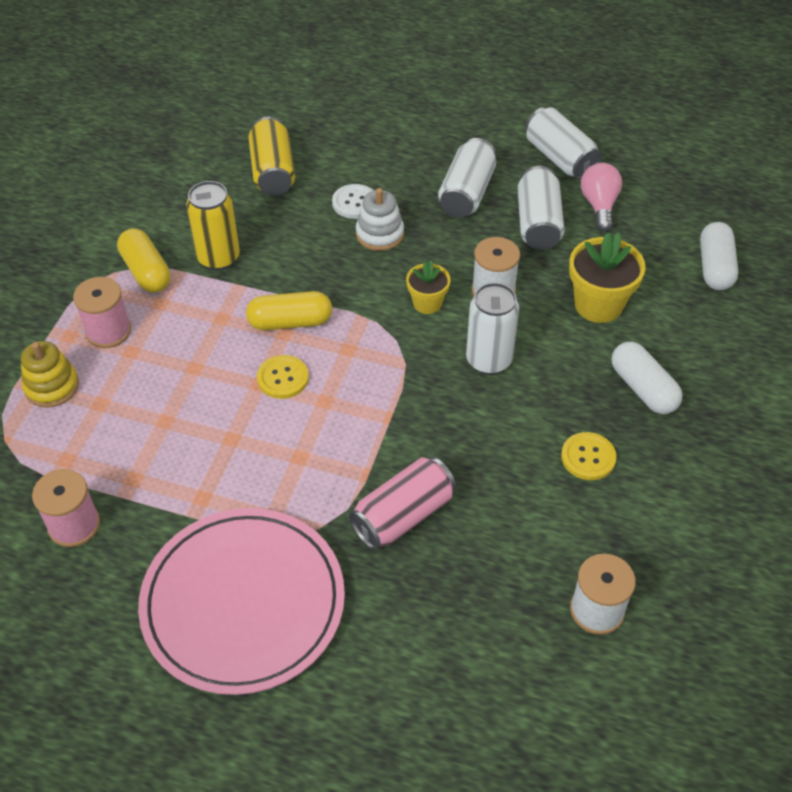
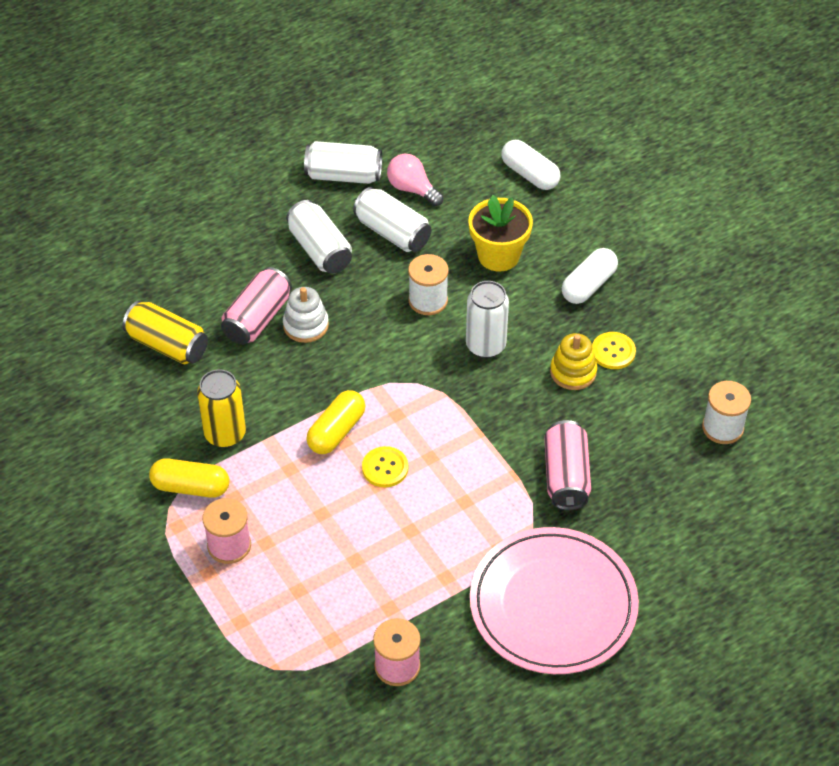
camera: 50 degrees left, 0 degrees up
(52, 386) = (250, 611): yellow stacking toy -> yellow stacking toy (573, 372)
(354, 203) = (257, 318): white button -> pink can
(427, 303) = (401, 343): yellow flower pot -> none
(643, 388) = (588, 285): white capsule -> white capsule turned 60 degrees counterclockwise

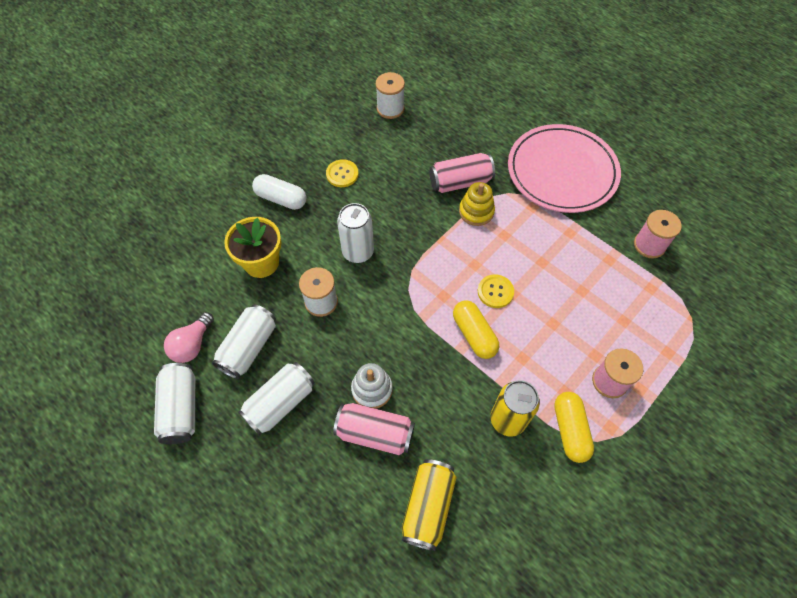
camera: 105 degrees left, 10 degrees up
(336, 431) = (474, 334): yellow capsule -> yellow capsule turned 45 degrees clockwise
(529, 174) = (164, 259): white capsule -> none
(573, 372) = (367, 194): yellow stacking toy -> yellow stacking toy (476, 211)

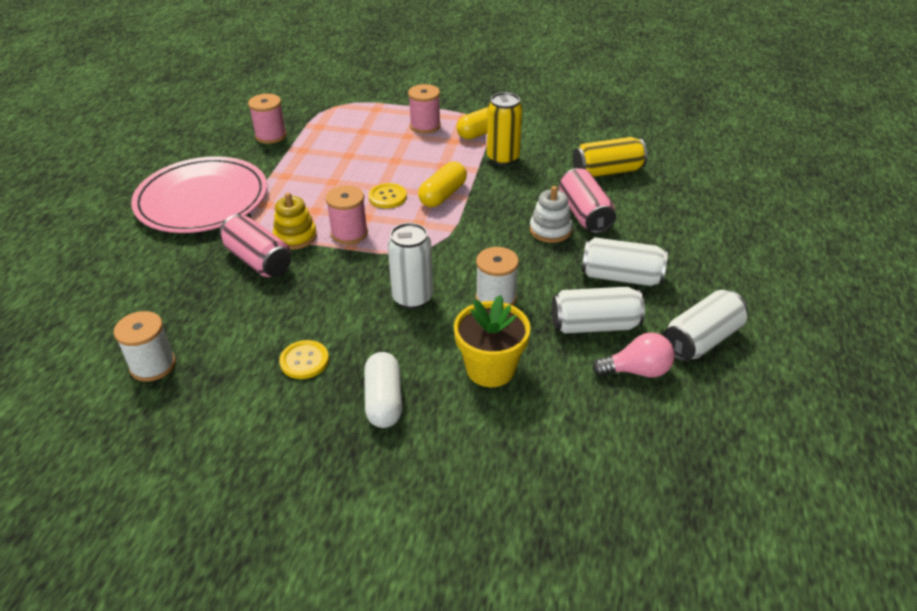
camera: 120 degrees left, 20 degrees down
(459, 245) = (349, 233): none -> pink spool

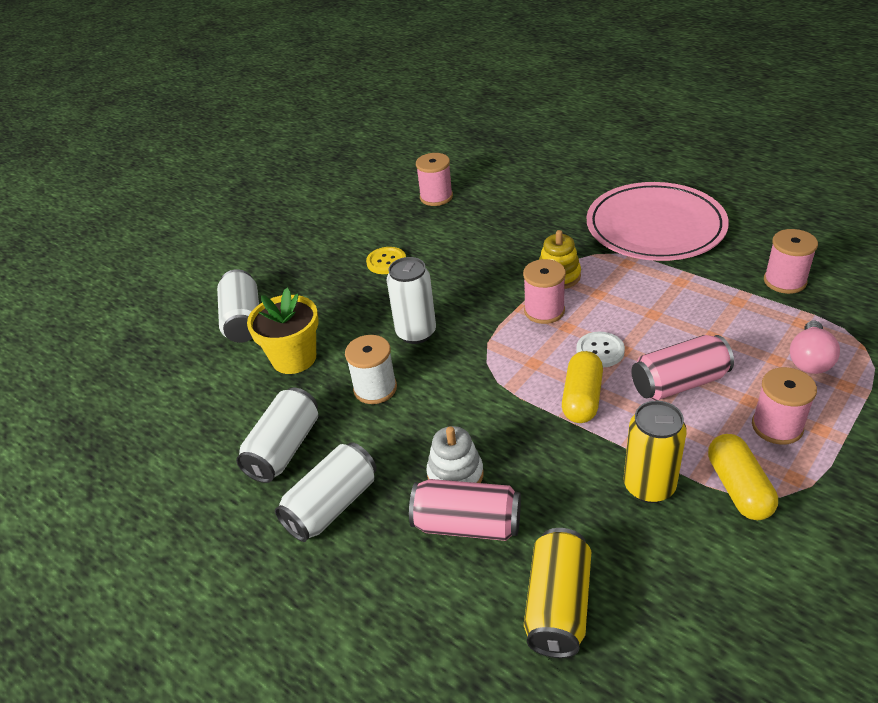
camera: 120 degrees right, 0 degrees up
(153, 365) = (436, 197): white spool -> pink spool
(258, 260) = (532, 251): pink can -> pink can (679, 383)
(384, 400) = (313, 294): white capsule -> none
(387, 197) = (600, 351): yellow button -> white button
(443, 195) = (581, 398): yellow capsule -> yellow capsule turned 45 degrees clockwise
(637, 371) = (209, 454): pink light bulb -> pink light bulb (809, 360)
(701, 340) = (195, 528): white can -> white can (243, 320)

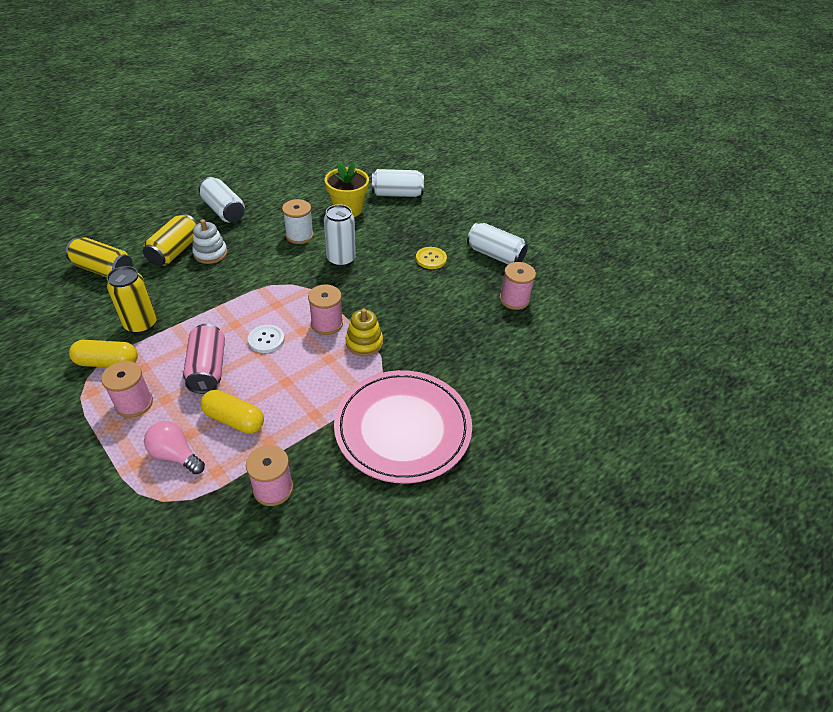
camera: 95 degrees right, 5 degrees up
(284, 448) = (275, 200): white can -> white can (495, 255)
(467, 524) = (175, 251): pink can -> yellow can
(581, 398) = (229, 317): yellow capsule -> yellow capsule (234, 419)

